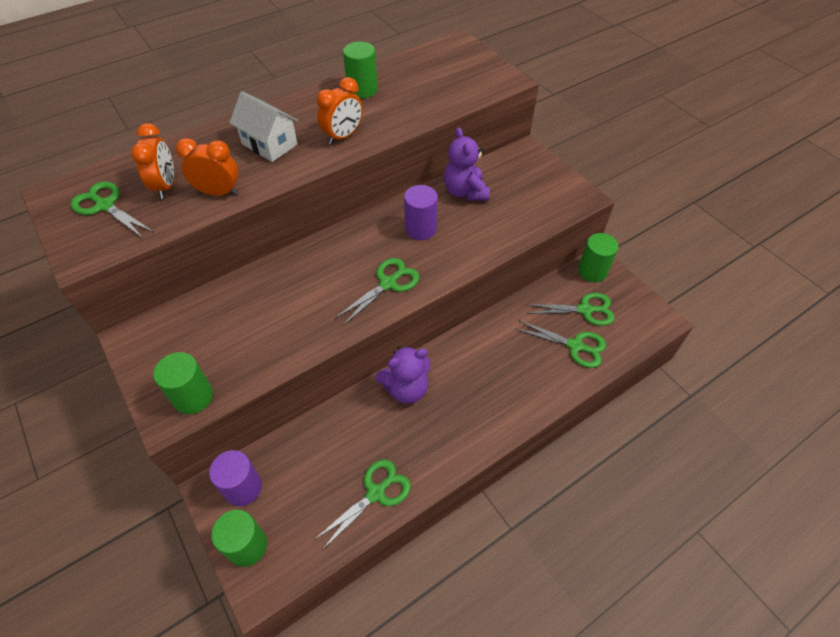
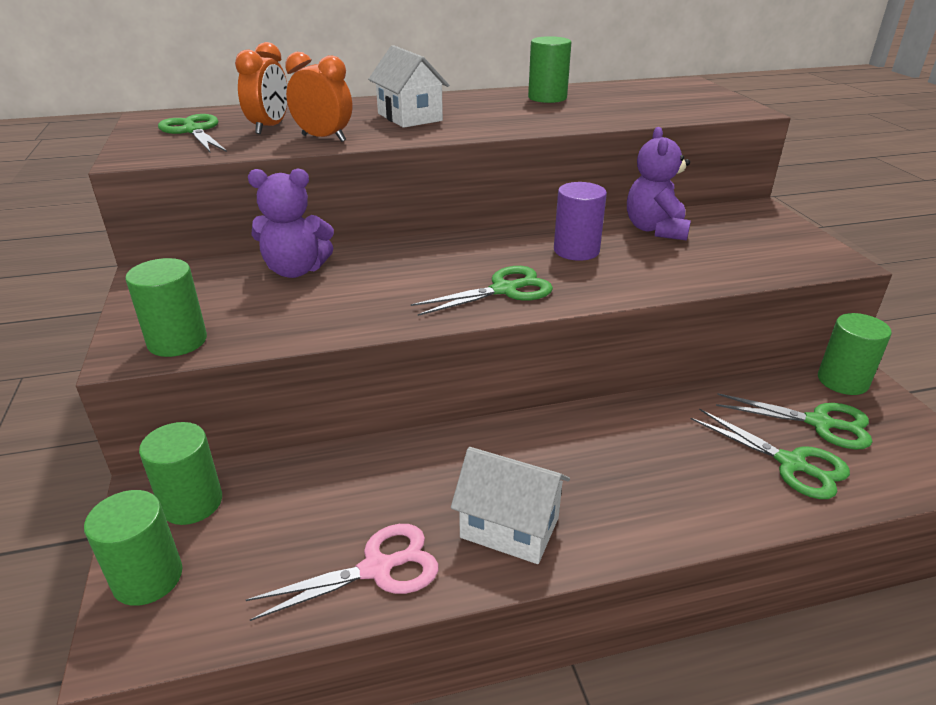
camera: 20 degrees right, 20 degrees down
(243, 487) = (192, 503): purple cylinder -> green cylinder
(343, 136) = (502, 122): orange clock -> none
(376, 493) = (377, 569): green scissors -> pink scissors
(406, 388) = (489, 449): purple teddy bear -> purple teddy bear (295, 270)
(437, 441) = (509, 527): none -> white house

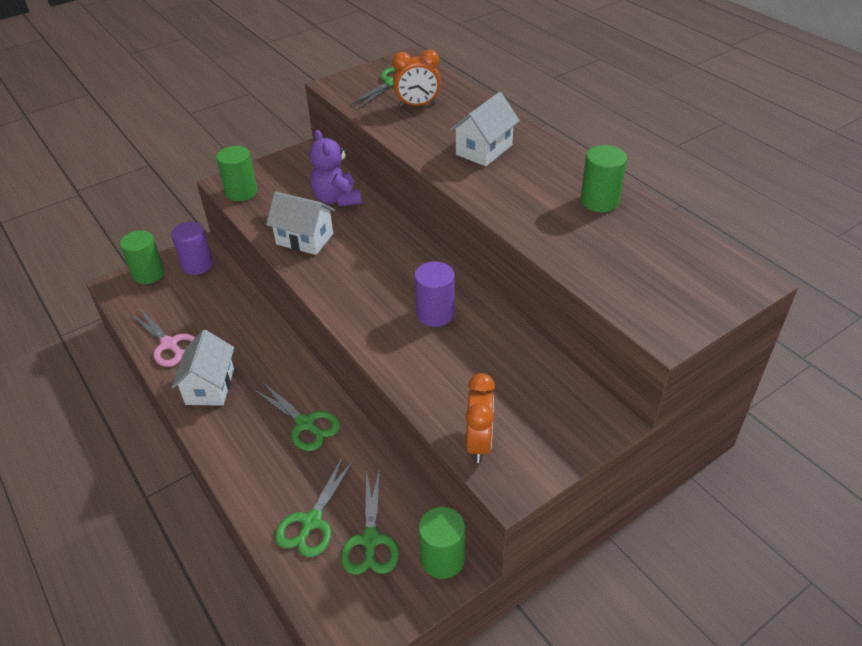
camera: 70 degrees right, 10 degrees up
(192, 503) = (197, 265): green cylinder -> purple cylinder
(323, 138) = (409, 132): orange clock -> orange clock (479, 443)
(361, 305) = (304, 239): none -> white house
(504, 290) = (352, 292): green scissors -> green scissors (305, 424)
(655, 229) = (505, 353): purple teddy bear -> none

